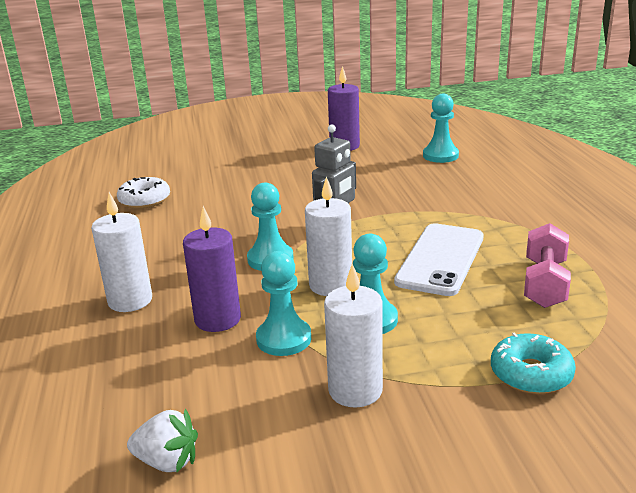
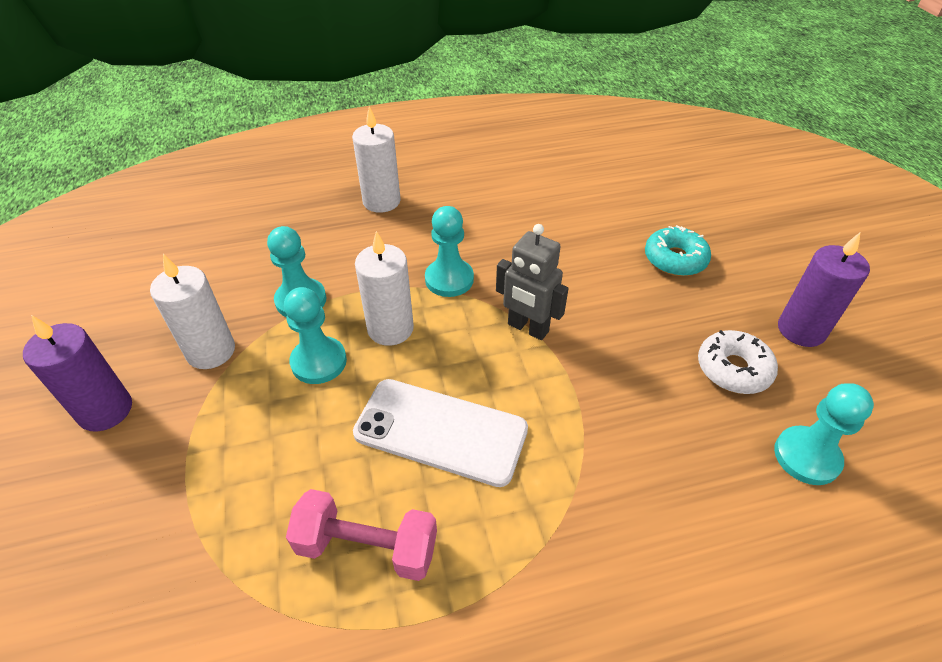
camera: 85 degrees right, 20 degrees up
(144, 200) = (580, 176): white donut -> white donut (733, 369)
(167, 461) = (170, 253): white strawberry -> none
(217, 319) = (342, 255): purple candle -> purple candle (105, 410)
(531, 374) = (188, 496): turquoise donut -> turquoise donut (675, 259)

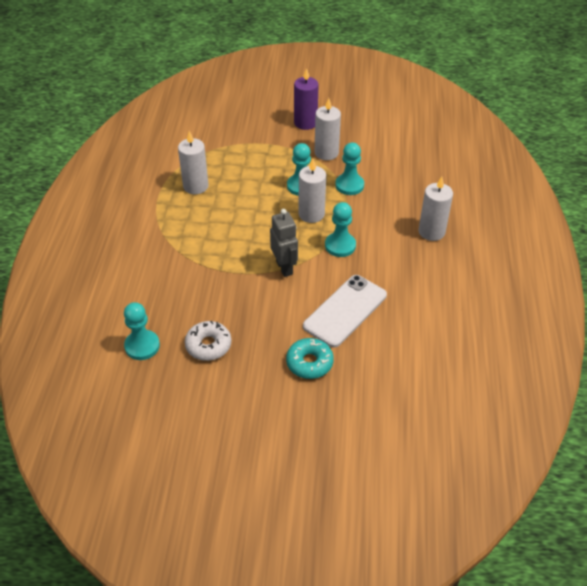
camera: 110 degrees right, 0 degrees up
(367, 547) = (195, 186): pink dumbbell -> white candle
(440, 432) = (236, 218): white phone -> white phone (345, 310)
(527, 328) = (284, 267): grey robot -> grey robot turned 105 degrees clockwise
(801, 330) = (217, 397): purple candle -> none

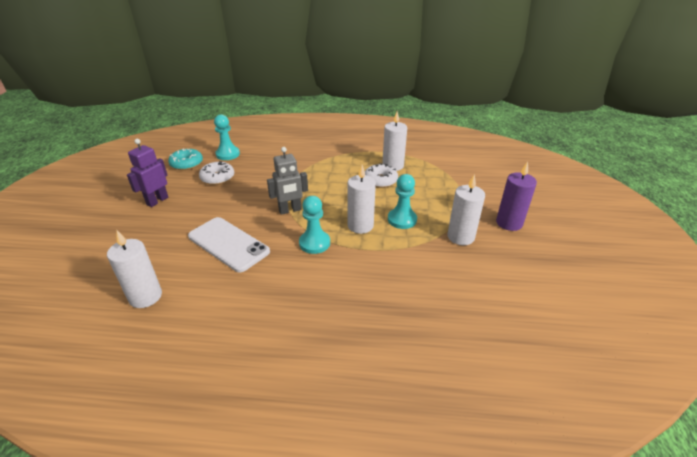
camera: 90 degrees right, 10 degrees down
(227, 197) = (380, 180): none -> white donut
(262, 398) = (157, 201): none -> purple robot
(309, 363) = (178, 223): turquoise donut -> turquoise donut (187, 164)
(349, 185) = (408, 252): turquoise pawn -> none
(431, 232) = (331, 317): white candle -> white candle (145, 296)

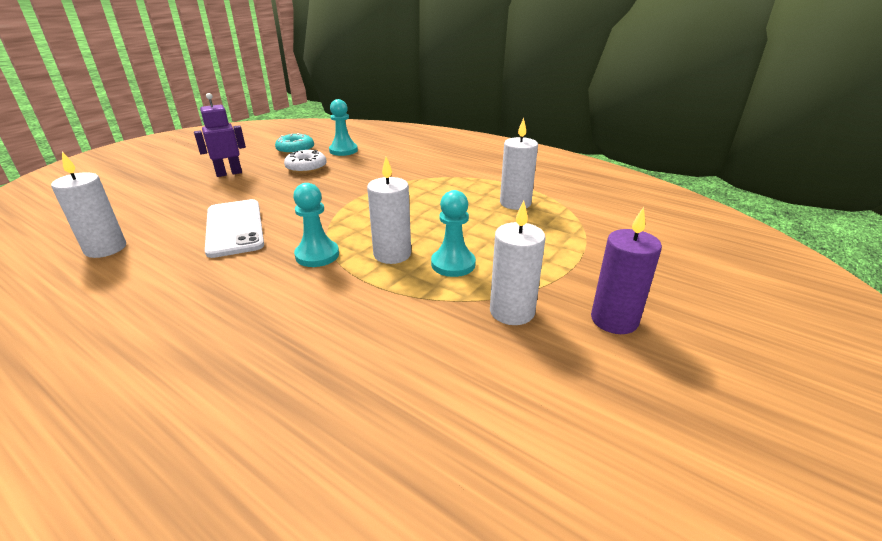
camera: 30 degrees right, 5 degrees down
(290, 210) = (335, 215): grey robot -> none
(380, 180) = (479, 214): white donut -> none

